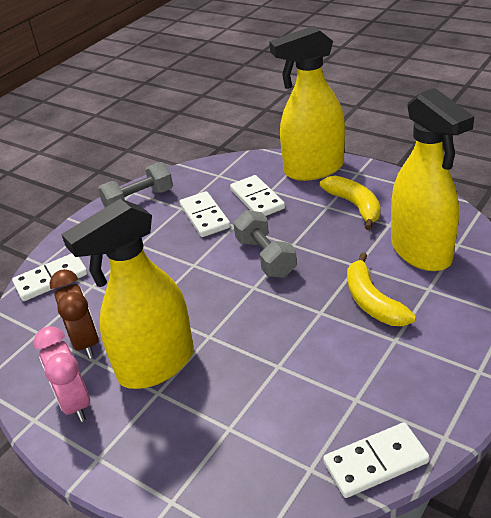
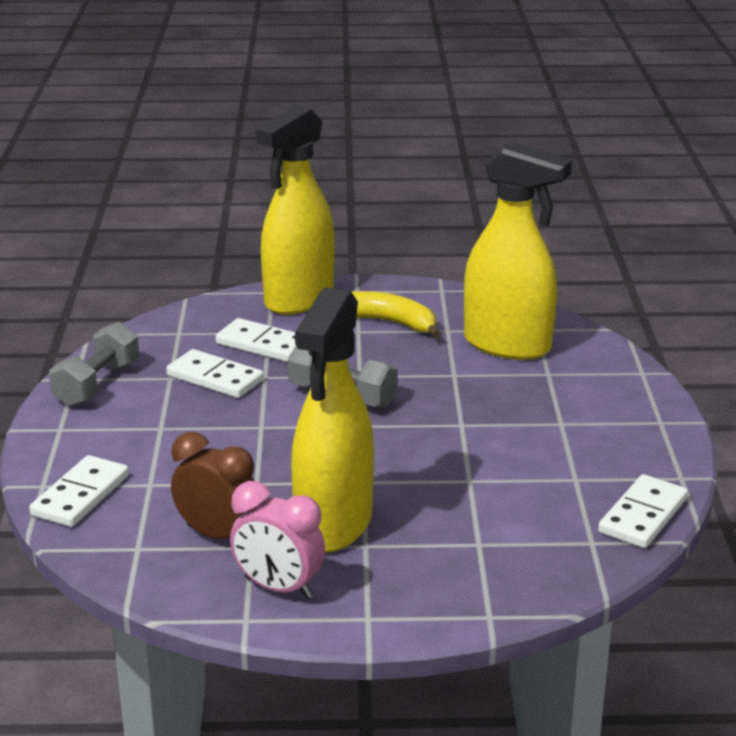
camera: 40 degrees left, 10 degrees down
(372, 301) = (504, 400): yellow banana -> none

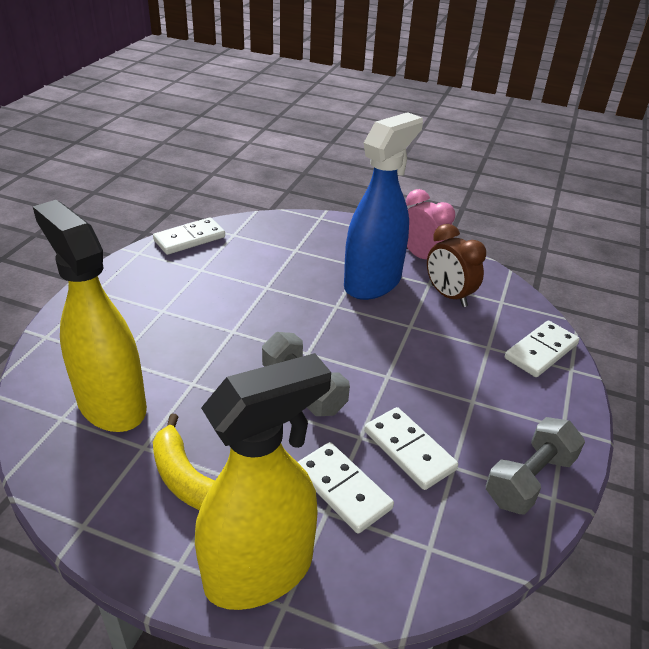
camera: 160 degrees left, 10 degrees up
(333, 524) = (373, 282): yellow spray bottle -> blue spray bottle

